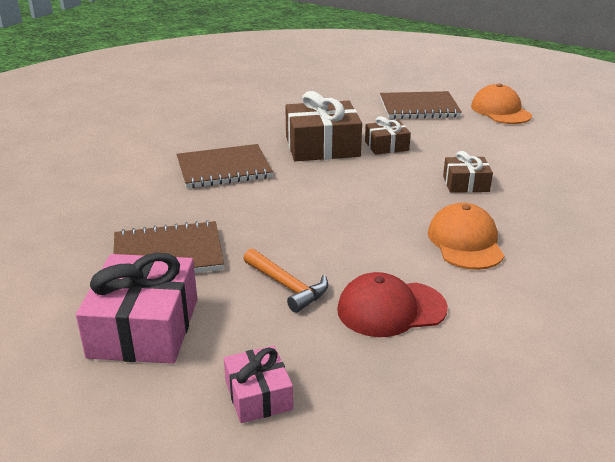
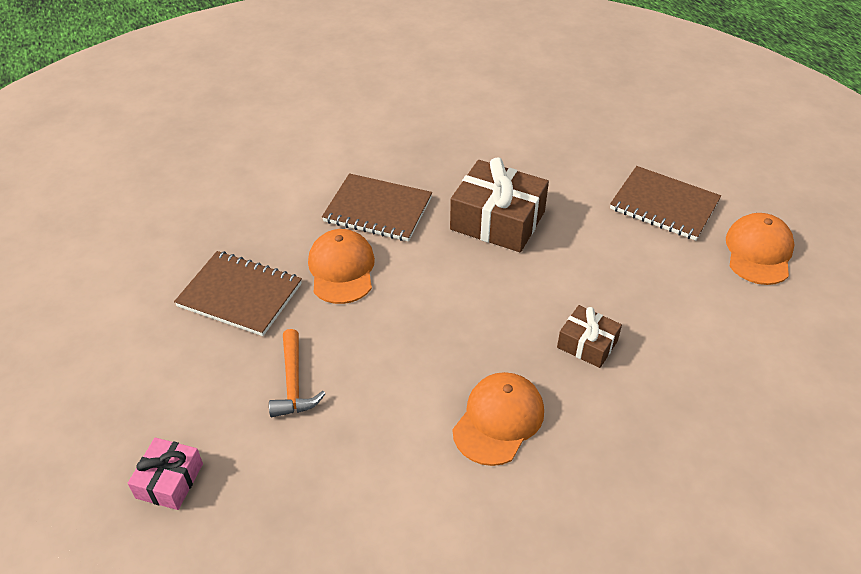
camera: 35 degrees right, 15 degrees up
(144, 328) = (156, 366): pink gift -> none
(238, 209) = (341, 269): none -> orange cap
(386, 146) = (563, 249): brown gift -> none
(391, 309) = (348, 458): red cap -> none

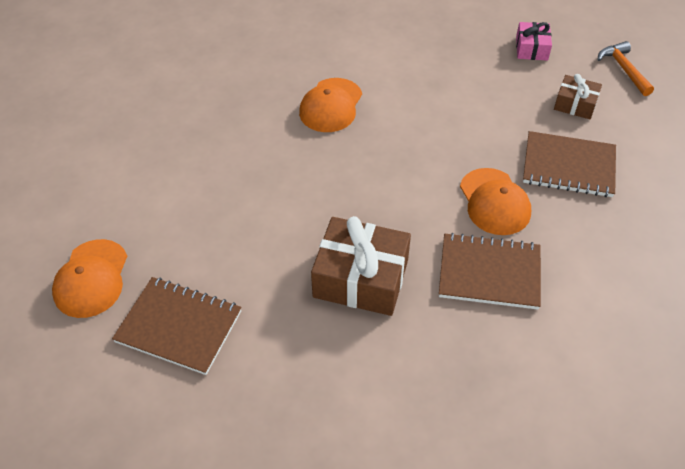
camera: 170 degrees right, 5 degrees up
(293, 383) = (486, 109): orange hammer -> orange hammer (623, 69)
(587, 344) = (267, 166): brown gift -> brown gift (575, 104)

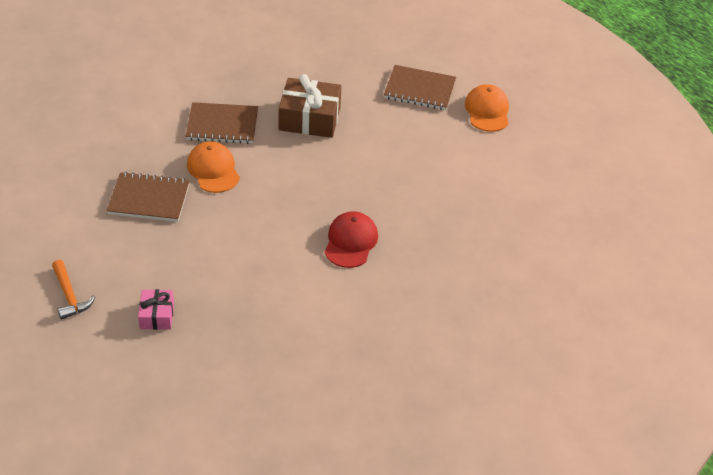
camera: 170 degrees right, 5 degrees down
(331, 105) = (351, 242): orange cap -> red cap
(575, 104) = (128, 255): brown gift -> none

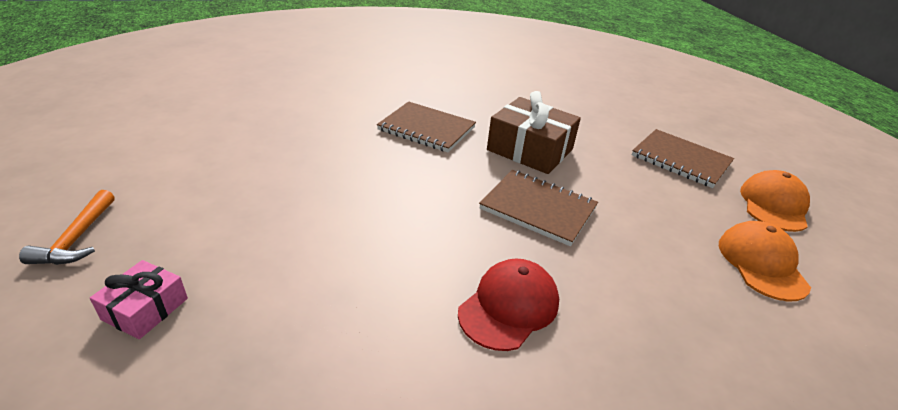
camera: 25 degrees right, 10 degrees down
(149, 199) = (286, 168): brown notebook -> brown notebook (538, 209)
(213, 170) = (383, 163): orange cap -> orange cap (761, 263)

